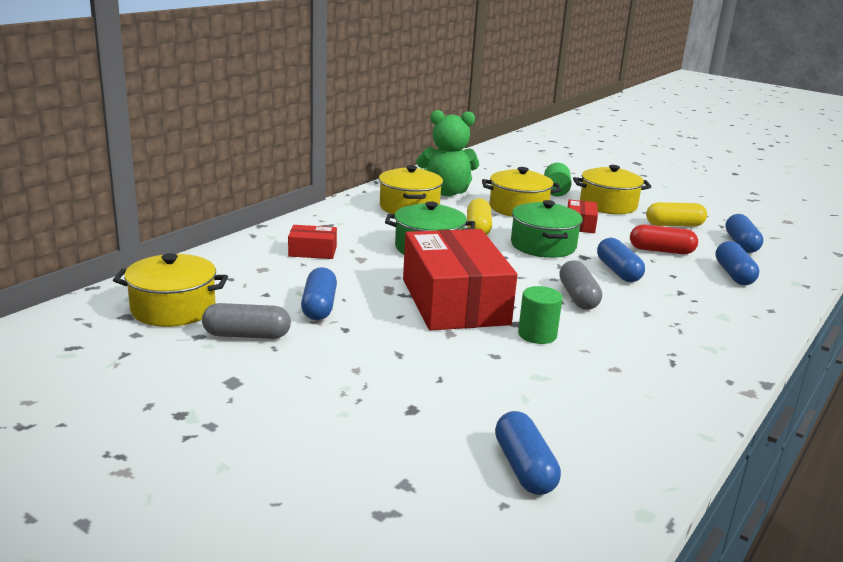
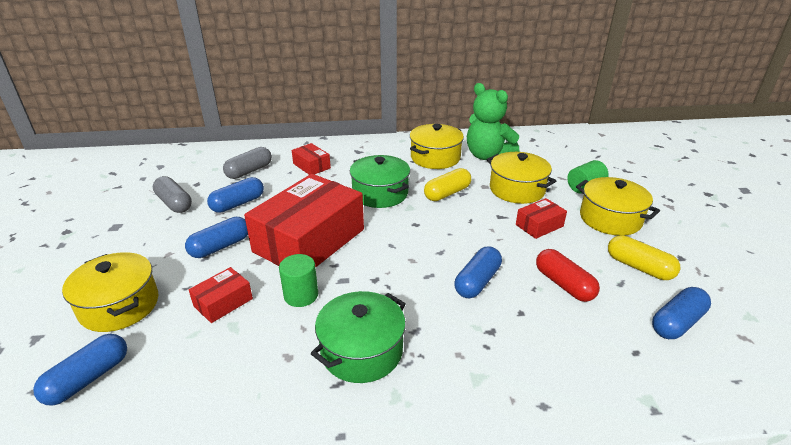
camera: 50 degrees right, 10 degrees up
(173, 309) = (182, 171): yellow pot -> yellow pot (119, 306)
(495, 369) = (223, 302): none -> red box
(543, 245) = (465, 229): green pot -> green pot (362, 351)
(578, 297) = (394, 284): grey capsule -> grey capsule (249, 171)
(733, 274) = (588, 347): blue capsule -> blue capsule (220, 246)

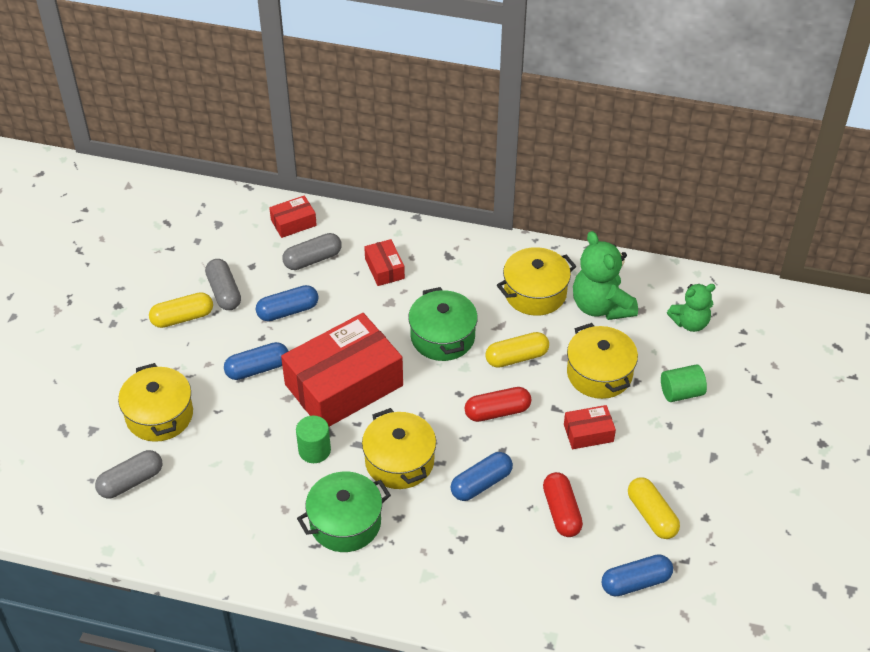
camera: 20 degrees right, 15 degrees up
(88, 379) = (131, 481): blue capsule -> grey capsule
(136, 227) = (182, 318): none -> yellow capsule
(223, 302) = (246, 438): red box -> red box (293, 223)
(455, 228) = (497, 412): none -> red capsule
(555, 152) = (690, 323): none -> green teddy bear
(610, 219) = (673, 446): yellow pot -> yellow pot (399, 461)

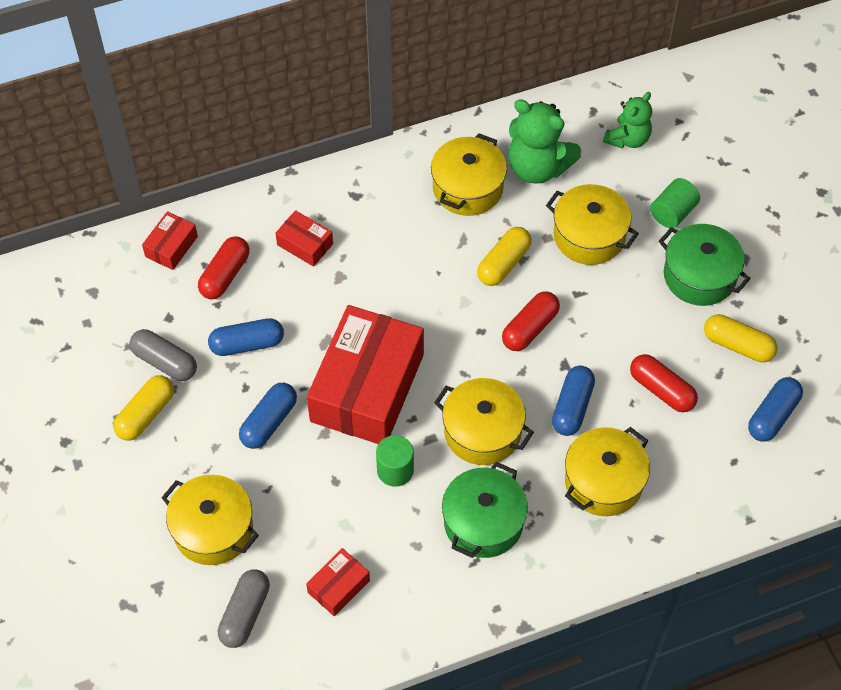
camera: 35 degrees left, 10 degrees up
(288, 311) = (247, 344): blue capsule -> blue capsule turned 45 degrees clockwise
(313, 259) = (225, 275): grey capsule -> red capsule
(442, 337) = (419, 283): green pot -> green pot (699, 276)
(459, 549) = (603, 482): none -> yellow pot
(588, 433) = (625, 300): red box -> red box (338, 586)

